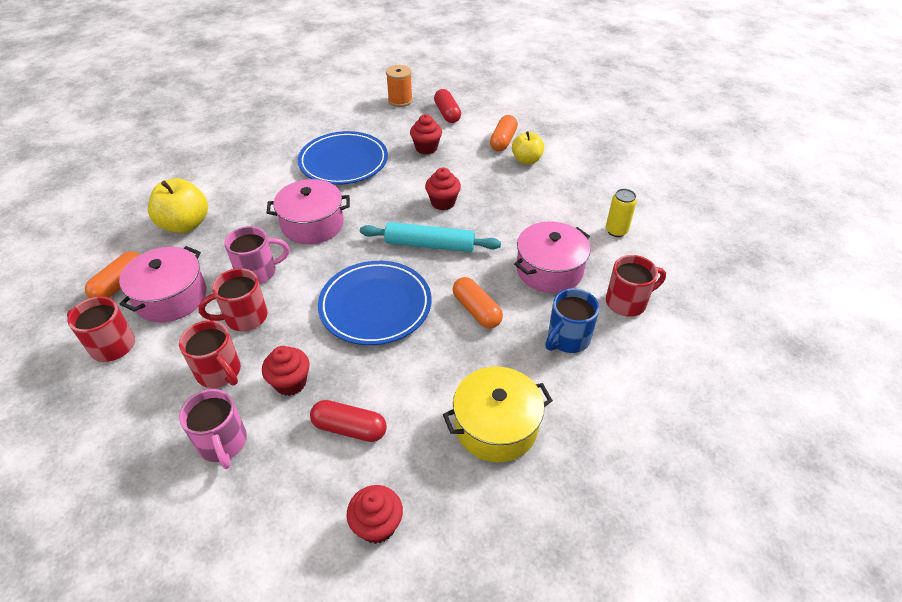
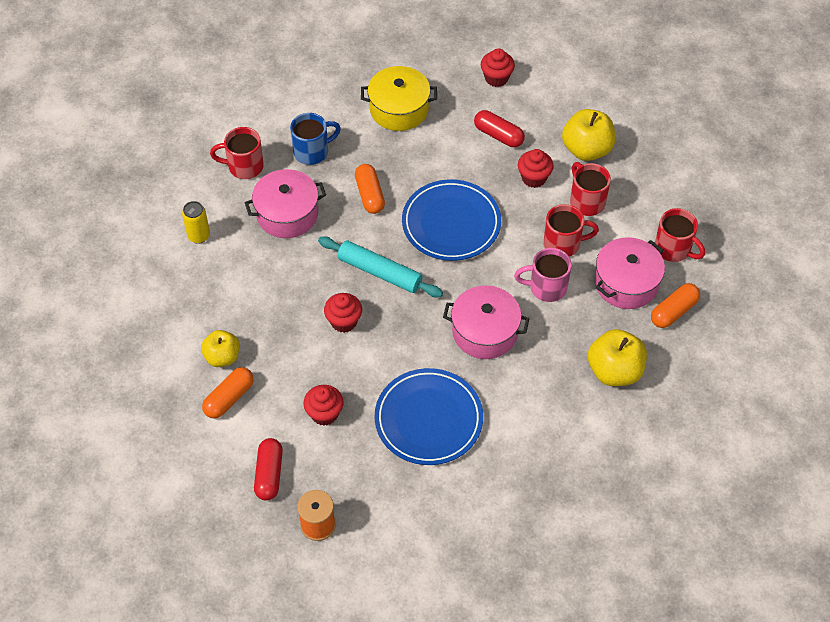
camera: 160 degrees left, 10 degrees up
(223, 444) = (586, 149): pink mug -> yellow apple

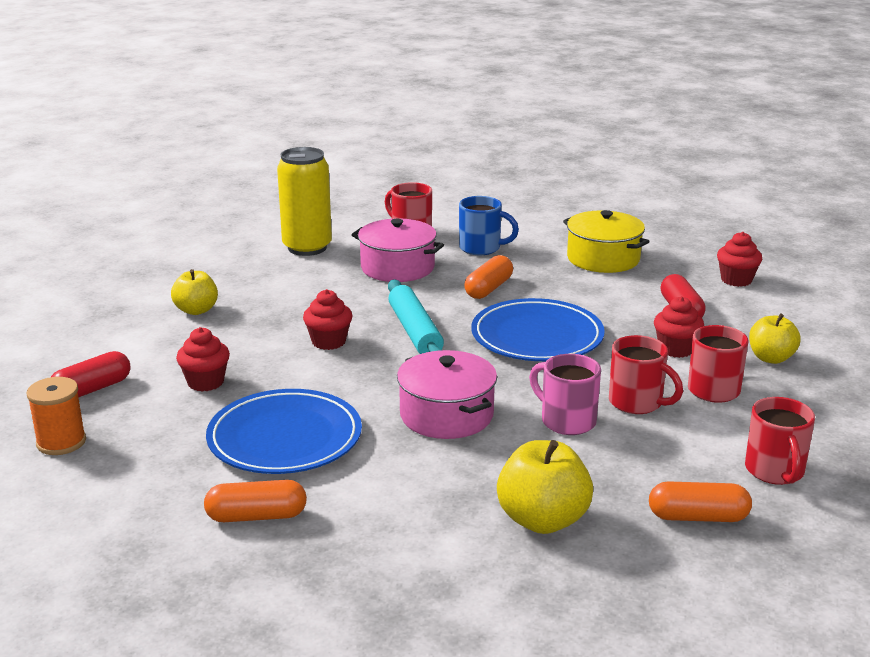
camera: 45 degrees right, 30 degrees down
(199, 236) = (307, 247): yellow can -> yellow can, size x1.91
(229, 398) = (155, 333): orange capsule -> orange capsule (256, 516)
(586, 149) = (771, 358): yellow apple -> yellow apple, size x0.66
(626, 283) = (669, 465): pink pot -> none

